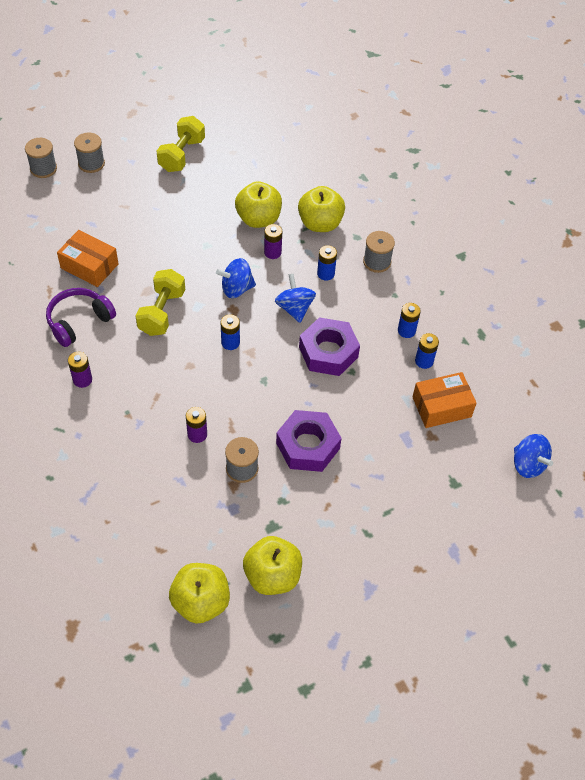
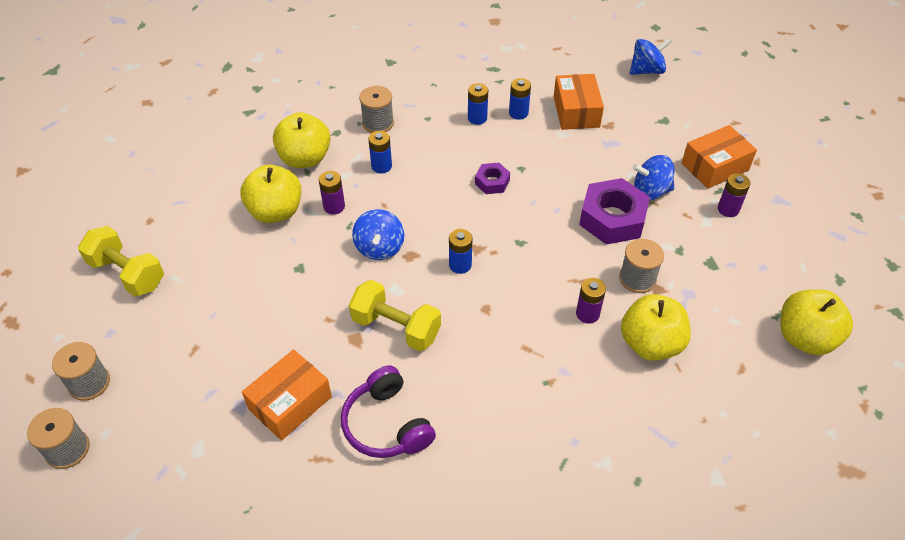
camera: 75 degrees left, 5 degrees down
(82, 380) = (487, 428): purple battery -> purple battery (728, 209)
(272, 576) = (770, 272): yellow apple -> yellow apple (650, 344)
(294, 308) = (424, 200): blue spinning top -> blue spinning top (650, 191)
(328, 352) = (492, 182): purple nut -> purple nut, size x0.52
(399, 529) = (715, 167): none -> orange box

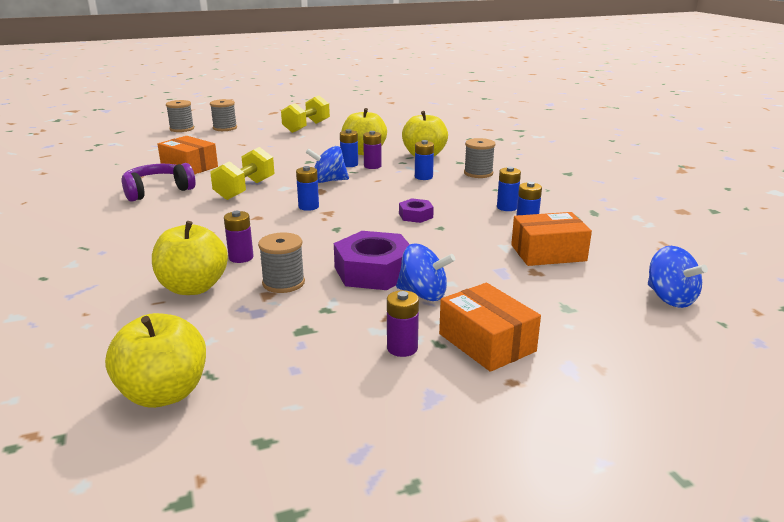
camera: 85 degrees right, 25 degrees down
(322, 228) = (349, 164): none -> blue battery
(650, 191) = (423, 294): blue spinning top -> blue spinning top turned 120 degrees clockwise

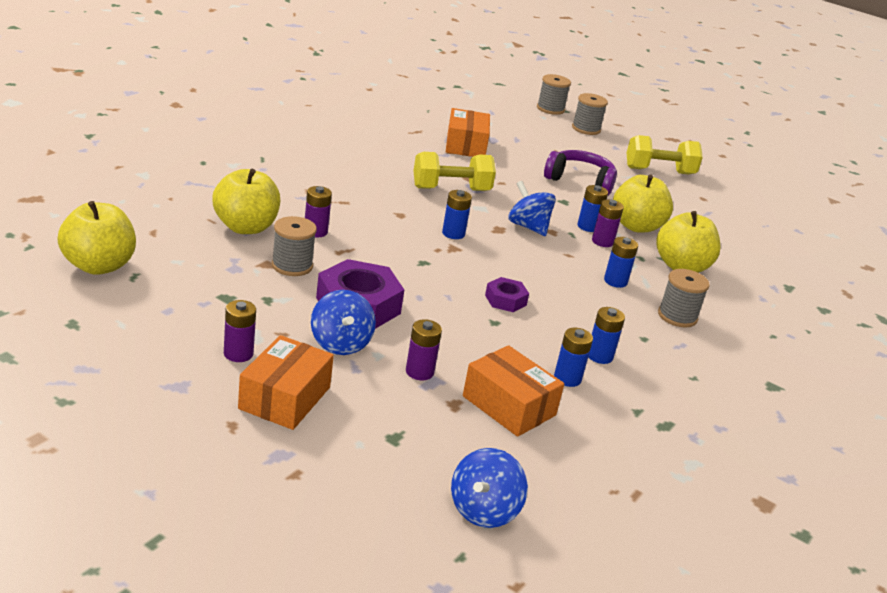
camera: 50 degrees right, 5 degrees up
(157, 191) = (396, 150): purple headphones -> purple headphones (580, 181)
(486, 273) = (419, 372): none -> purple battery

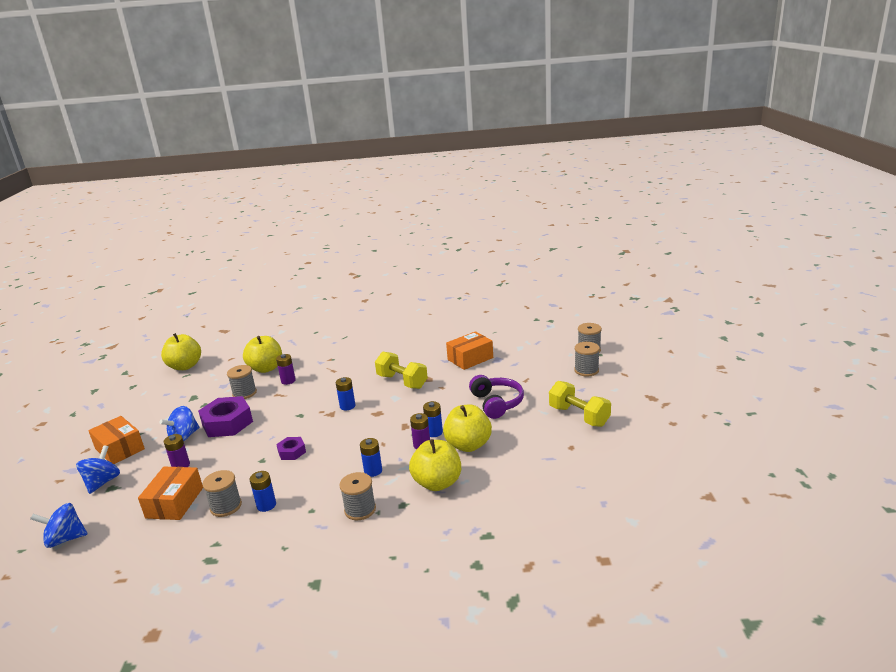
camera: 60 degrees right, 5 degrees down
(238, 354) = (146, 422): purple battery -> none
(284, 398) = (120, 449): orange box -> orange box turned 60 degrees clockwise
(528, 227) = (396, 418): blue spinning top -> blue spinning top (103, 482)
(567, 378) = (226, 506): blue battery -> grey spool

